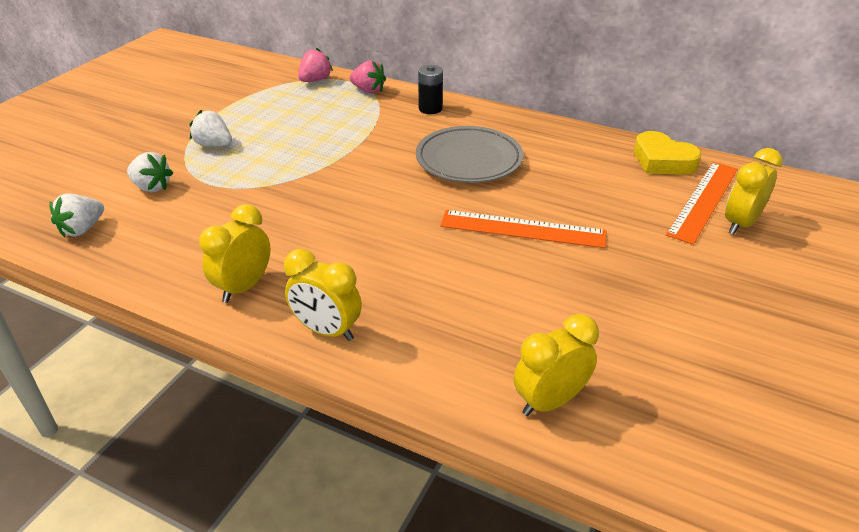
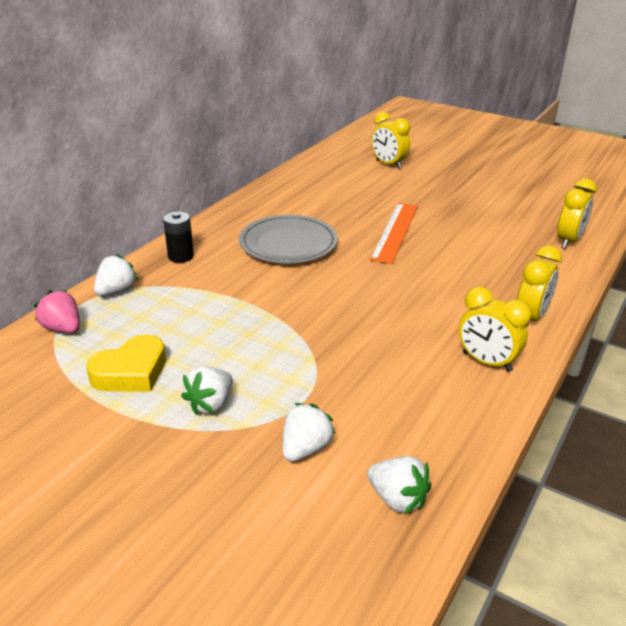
camera: 85 degrees left, 5 degrees down
(368, 90) = (116, 291): pink strawberry -> white strawberry
(549, 401) = (569, 241): yellow clock -> yellow clock turned 120 degrees counterclockwise
(662, 161) = (308, 173): yellow heart -> yellow heart (131, 372)
(704, 201) = (361, 169): orange ruler -> none

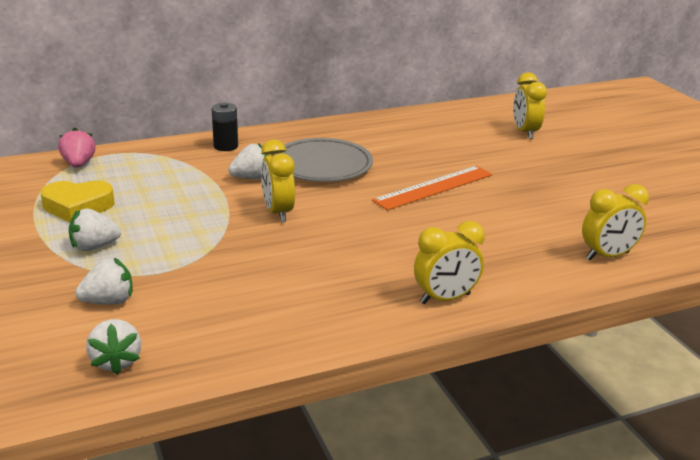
camera: 35 degrees right, 5 degrees down
(116, 291) = (147, 153): white strawberry -> white strawberry (252, 178)
(486, 362) = (342, 312): yellow clock -> yellow clock (278, 213)

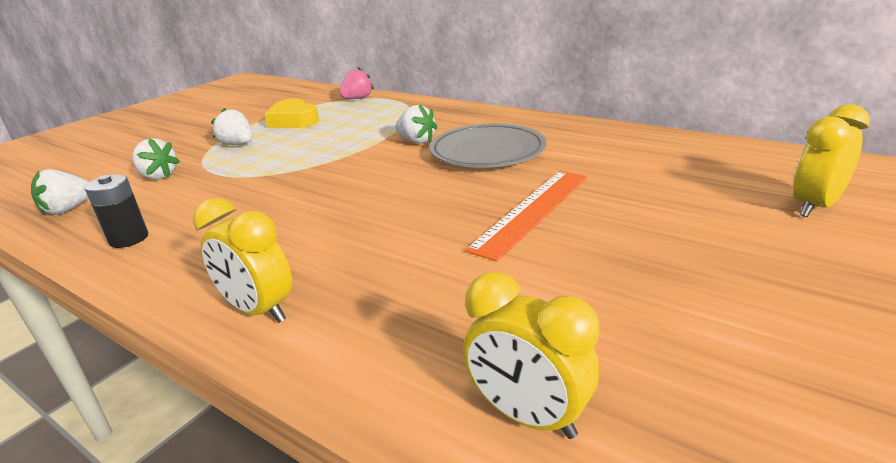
camera: 60 degrees right, 0 degrees up
(226, 146) = (460, 115): black battery -> black battery (129, 239)
(278, 213) = (364, 171): yellow clock -> none
(434, 187) = (533, 211): orange ruler -> orange ruler turned 75 degrees counterclockwise

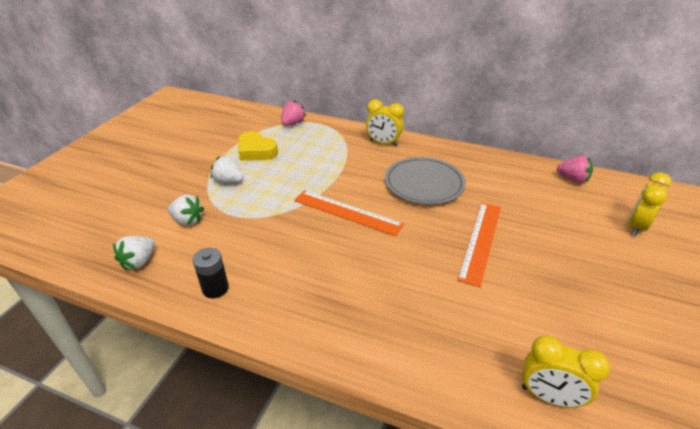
camera: 15 degrees left, 10 degrees up
(259, 310) = (356, 343): yellow clock -> yellow clock (383, 143)
(360, 175) = (347, 212): none -> orange ruler
(416, 141) = (367, 173): white strawberry -> none
(724, 152) = (572, 179): none -> pink strawberry

